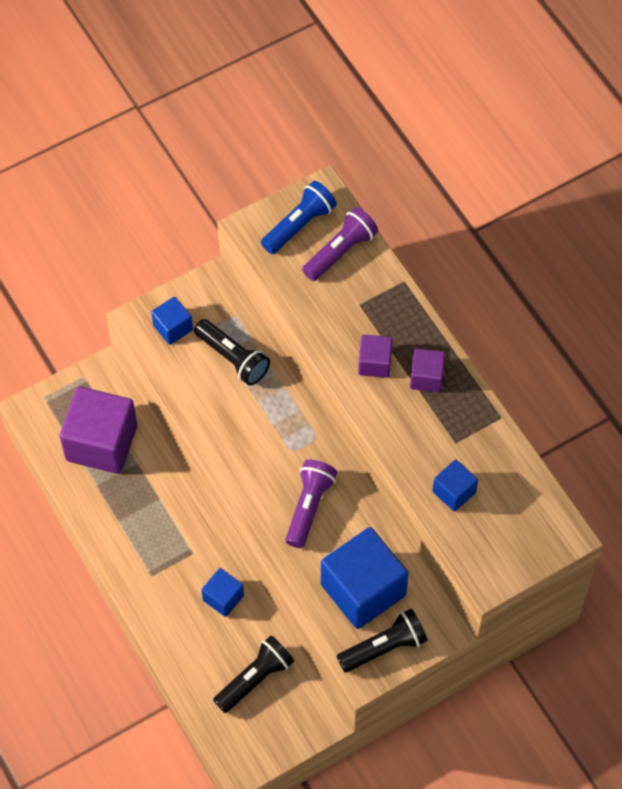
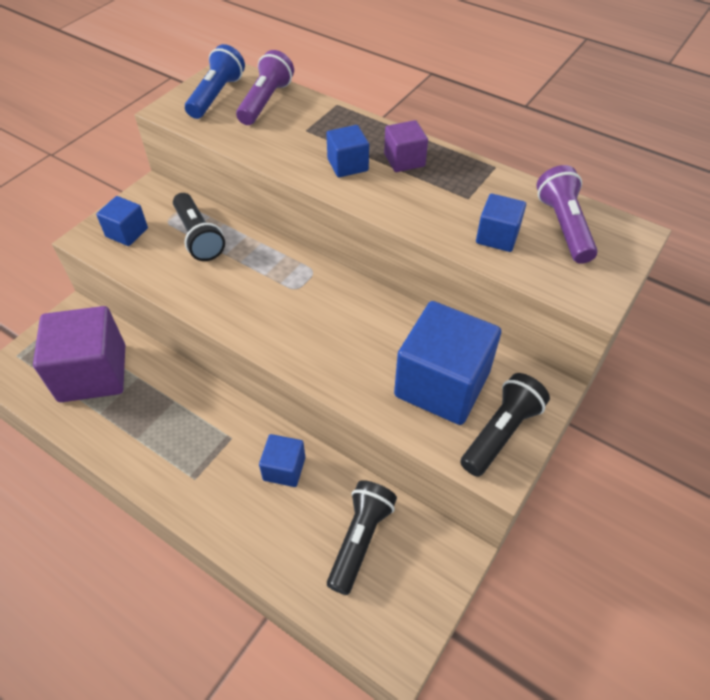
camera: 25 degrees left, 10 degrees down
(233, 358) = (199, 237): black flashlight -> black flashlight turned 45 degrees clockwise
(309, 507) = (340, 330): purple flashlight -> purple flashlight (563, 226)
(374, 363) = (347, 165): purple cube -> blue cube

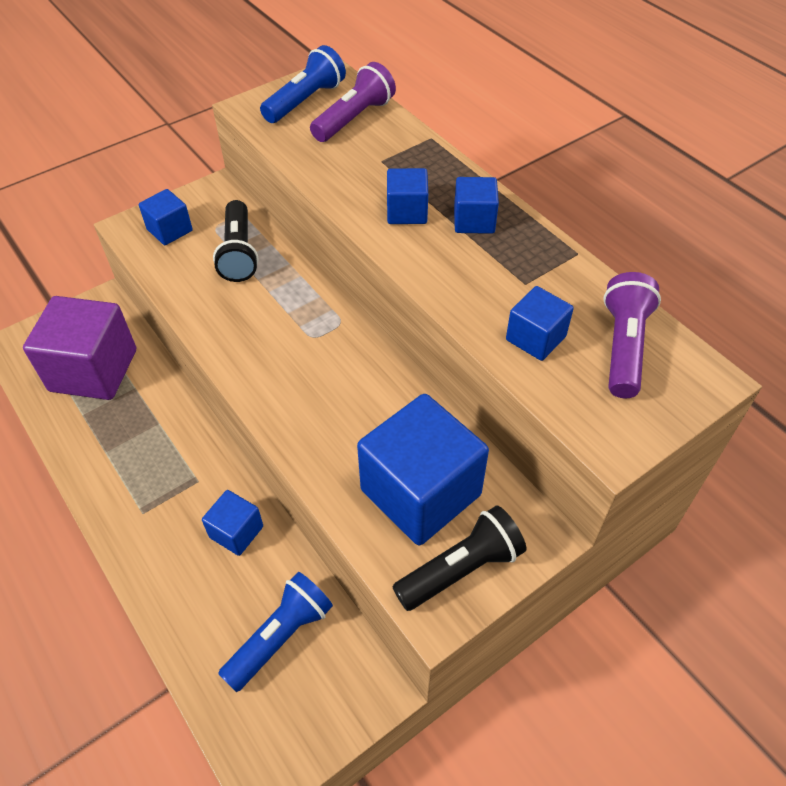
camera: 20 degrees right, 0 degrees up
(360, 539) = (280, 636): black flashlight -> blue flashlight
(404, 160) = (474, 221): purple cube -> blue cube

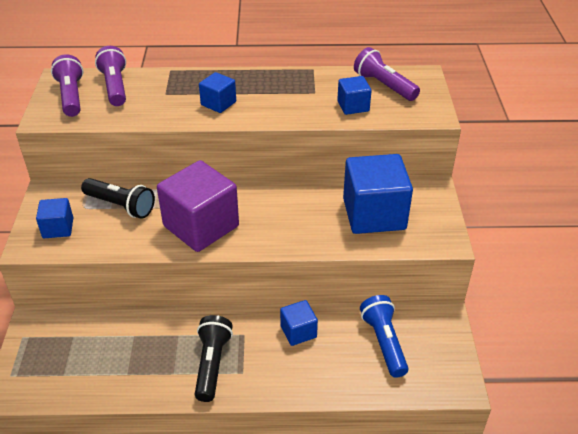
camera: 55 degrees left, 10 degrees down
(93, 370) = (93, 352): purple cube -> purple cube (201, 226)
(305, 101) = (71, 96): blue flashlight -> purple flashlight
(461, 568) = (430, 222): black flashlight -> black flashlight (212, 364)
(474, 221) = (253, 86): blue cube -> none

